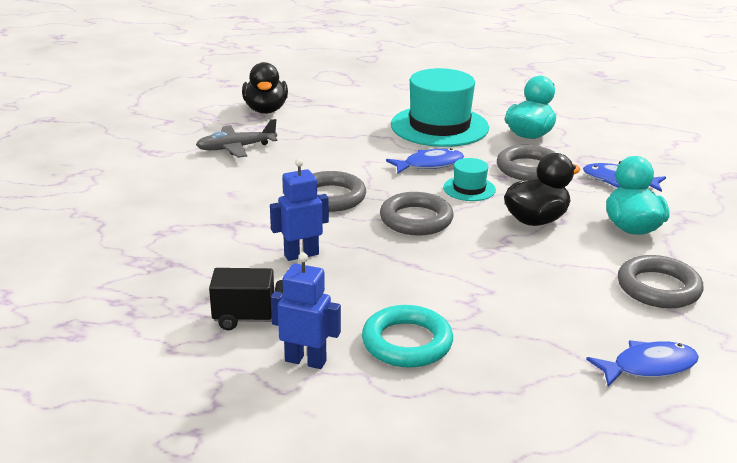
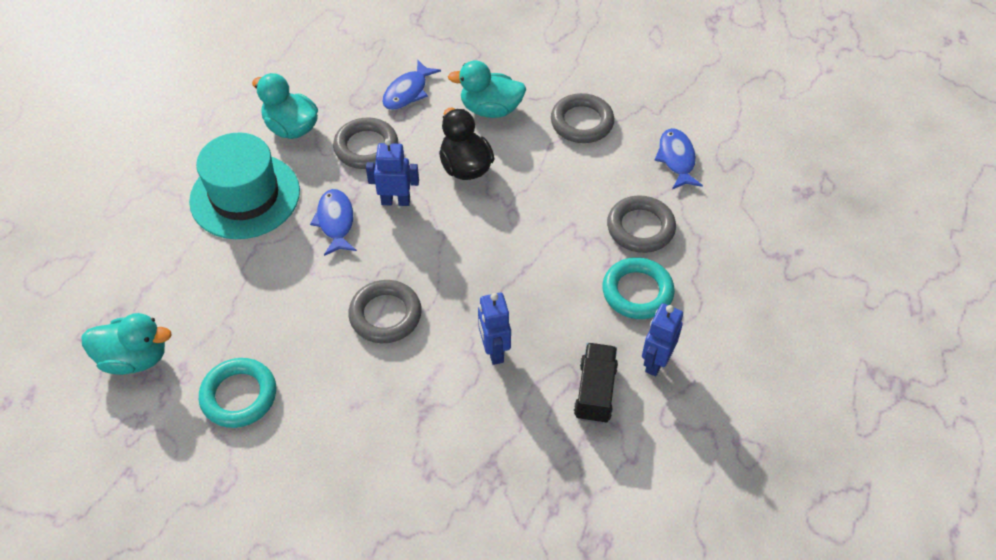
camera: 80 degrees left, 25 degrees up
(236, 148) = (239, 396): grey plane -> turquoise ring
(266, 110) = (135, 358): black duck -> turquoise duck
(416, 219) = (446, 252): grey ring -> grey ring (640, 228)
(469, 189) = (395, 201): turquoise hat -> blue robot

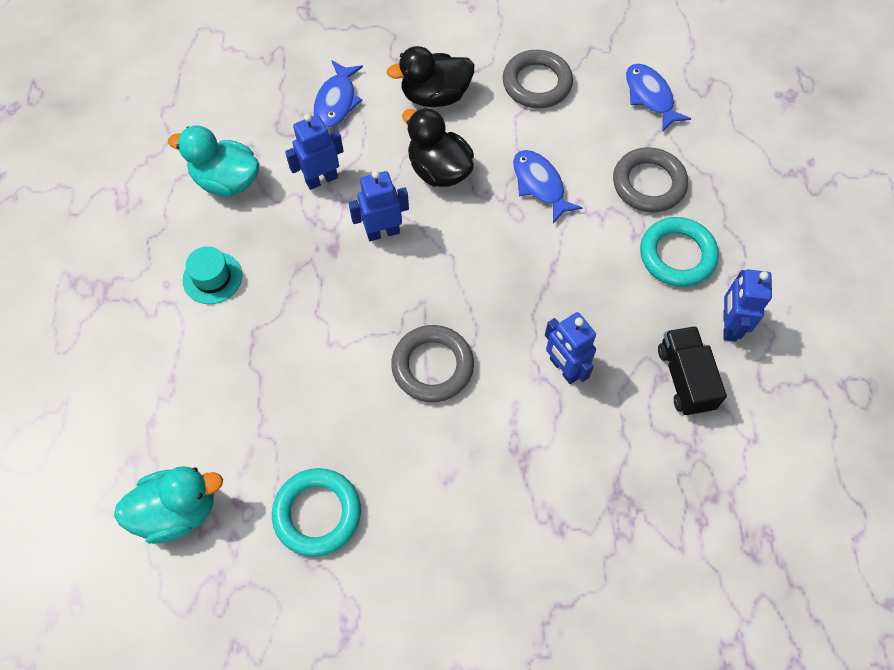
camera: 20 degrees left, 10 degrees up
(245, 196) = (212, 278): turquoise hat -> turquoise hat, size x0.46
(335, 222) = (328, 276): blue fish -> blue fish (540, 185)
(366, 147) = (321, 179): grey ring -> blue robot
(490, 109) = (435, 96): turquoise duck -> black duck

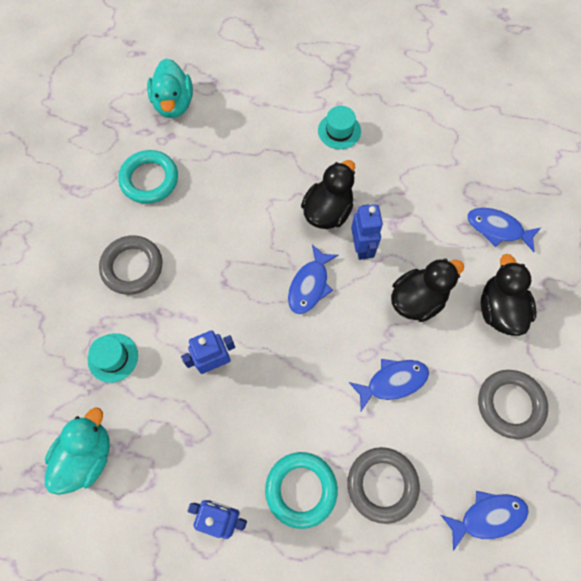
camera: 100 degrees right, 5 degrees up
(226, 181) = (423, 144): turquoise duck -> turquoise duck (87, 456)
(321, 179) = (418, 209): blue robot -> none
(338, 275) = (327, 211): none -> black duck
(432, 366) = (238, 266): grey ring -> grey ring (132, 267)
(443, 281) = (310, 285): none -> blue fish
(588, 492) = (113, 357): none -> turquoise hat
(685, 378) = (183, 460): black truck -> none

